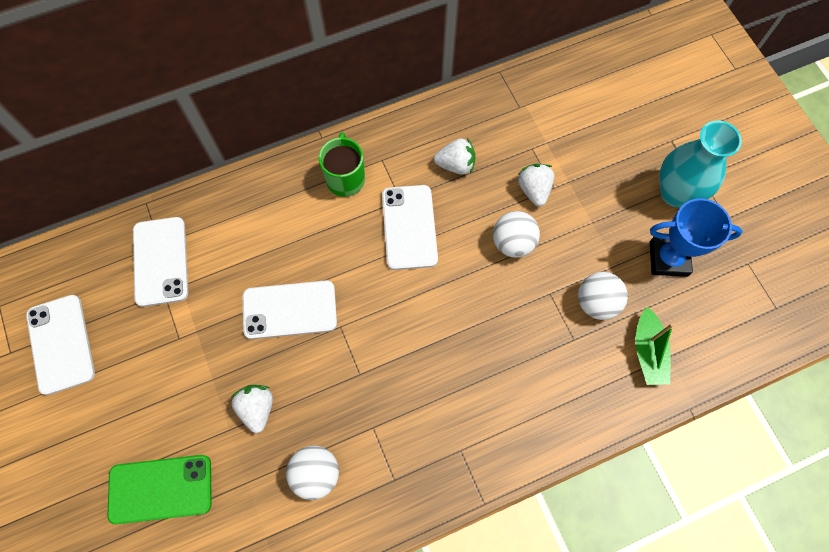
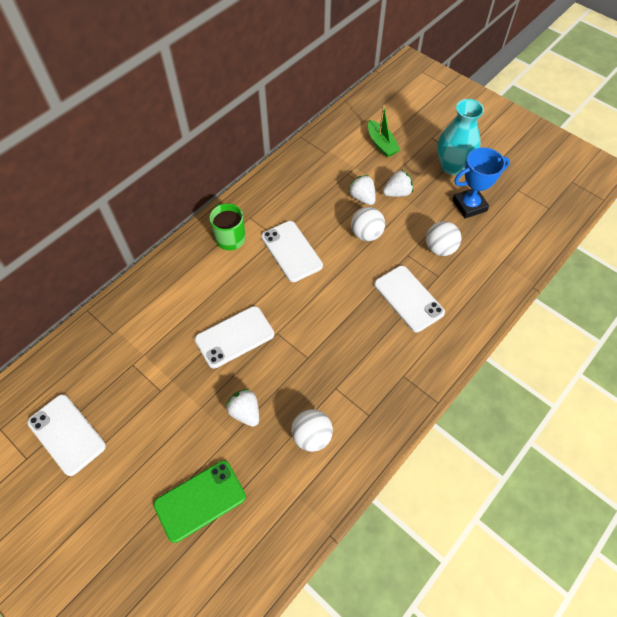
camera: 25 degrees left, 10 degrees down
(161, 261) = (119, 344): white phone -> white phone (408, 298)
(456, 165) = (302, 201): white strawberry -> white strawberry (397, 193)
(648, 352) = (488, 264): green boat -> green boat (381, 144)

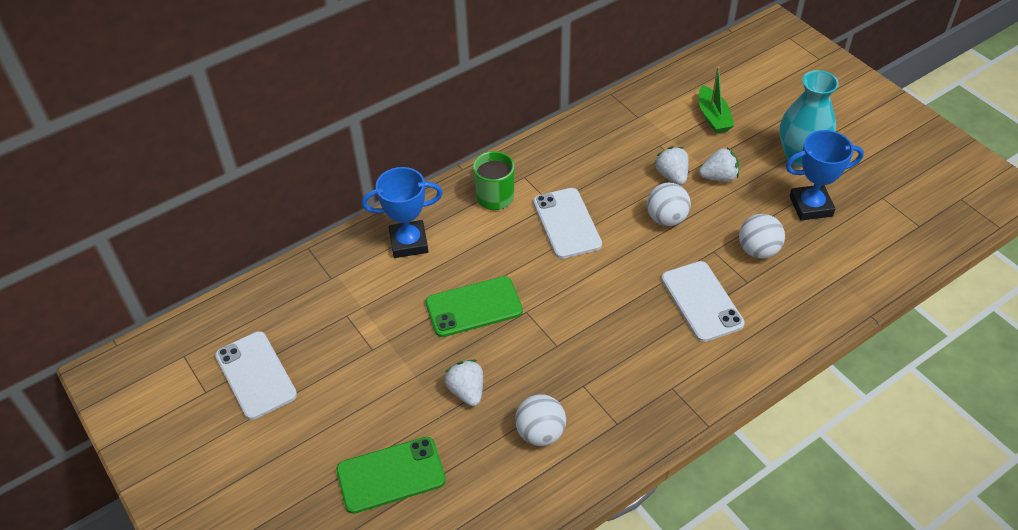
camera: 15 degrees right, 10 degrees down
(170, 290) = (409, 242): none -> blue trophy
(234, 337) = (474, 307): white phone -> green phone

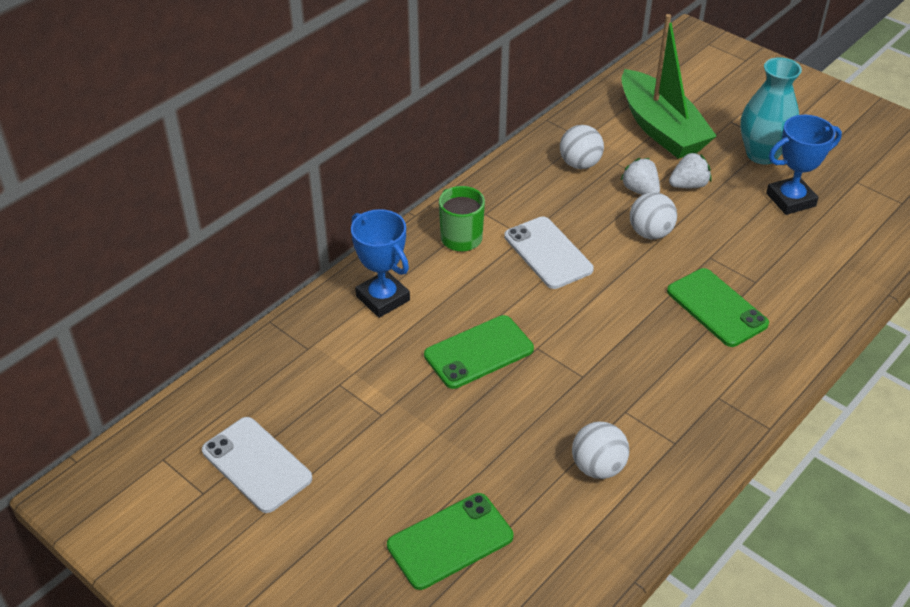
camera: 15 degrees left, 5 degrees down
(409, 242) = (383, 298): blue trophy -> blue trophy turned 75 degrees clockwise
(466, 391) = (502, 439): white strawberry -> none
(701, 301) = (716, 308): white phone -> green phone
(713, 117) = (661, 128): green boat -> green boat, size x1.95
(758, 250) = (754, 250): white ball -> white ball (580, 164)

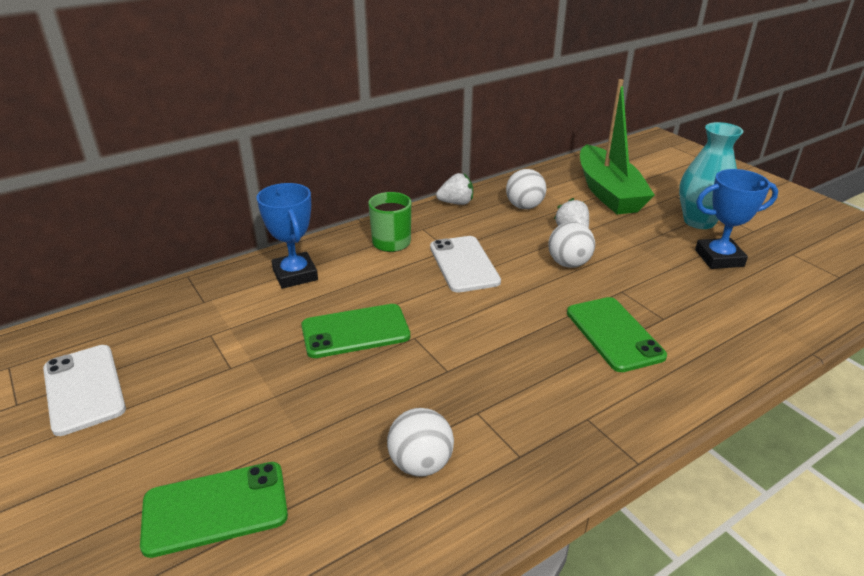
camera: 15 degrees right, 10 degrees down
(688, 185) = (619, 234): white strawberry -> white strawberry (456, 203)

